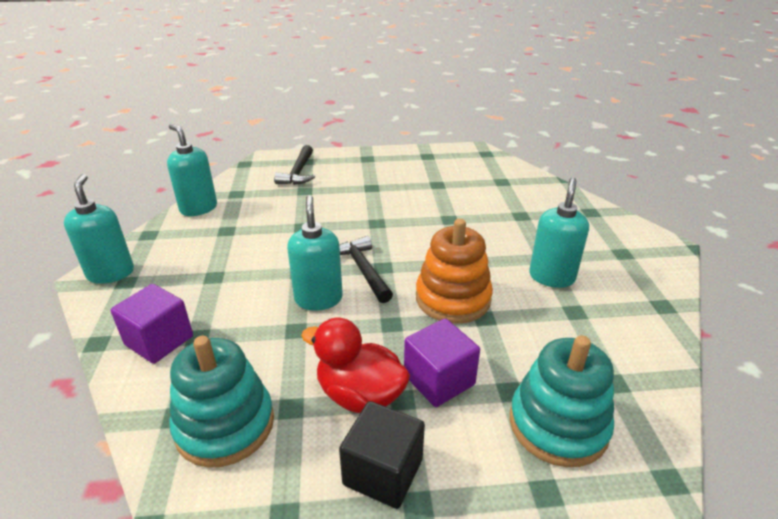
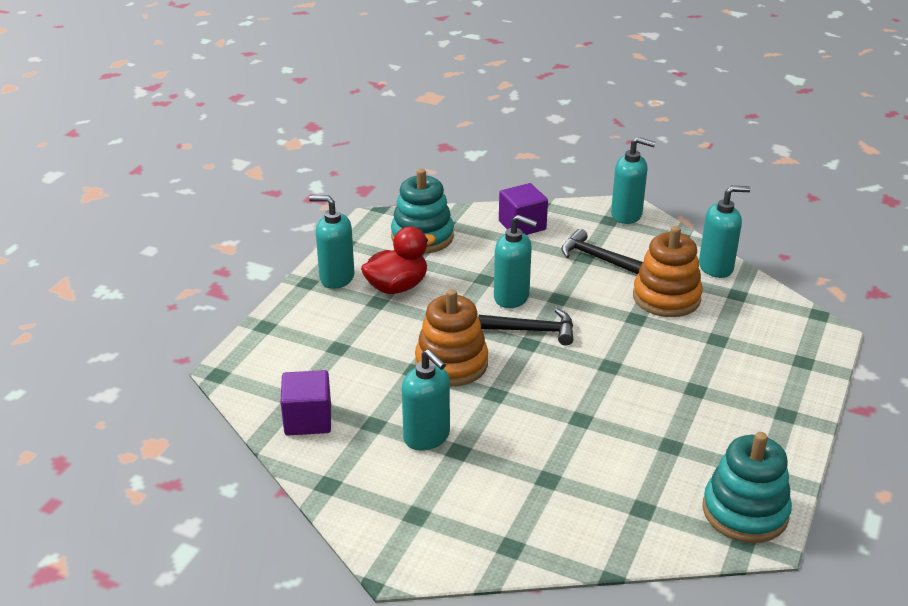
camera: 120 degrees right, 0 degrees up
(261, 220) = (666, 297): none -> orange stacking toy
(298, 172) = (769, 346): black hammer -> black hammer (596, 258)
(383, 472) = (336, 278): black cube -> turquoise soap dispenser
(439, 380) = (377, 322): purple cube -> purple cube (308, 420)
(558, 425) = (294, 353): turquoise stacking toy -> turquoise stacking toy (745, 512)

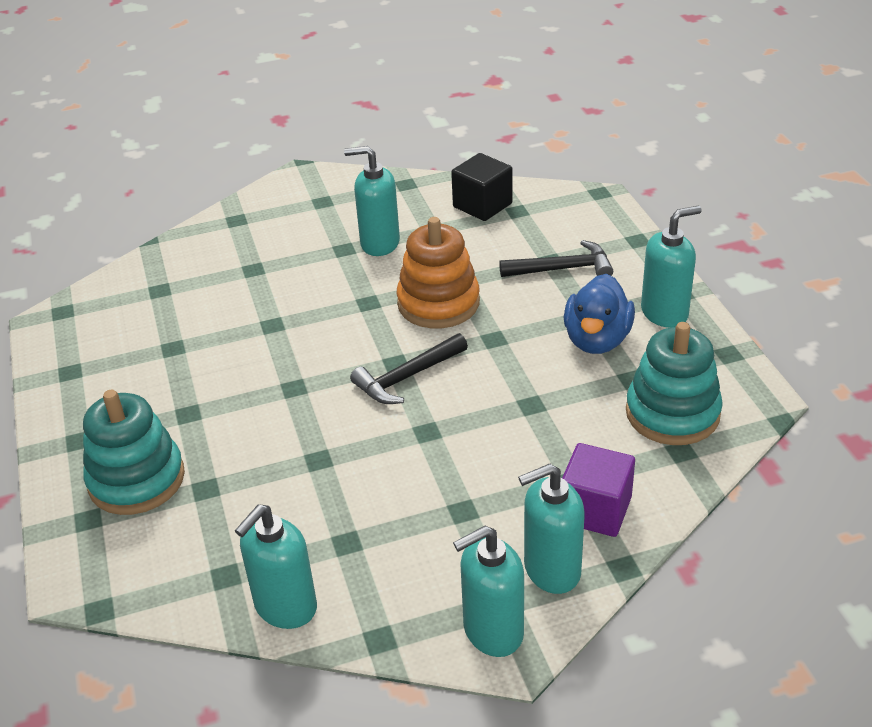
camera: 140 degrees right, 5 degrees up
(308, 420) = (482, 205): purple cube -> black cube
(397, 287) = (597, 340): red duck -> blue duck
(512, 297) = (474, 400): turquoise soap dispenser -> turquoise soap dispenser (551, 570)
(596, 258) = (448, 519): black hammer -> black hammer (563, 269)
(666, 297) = (308, 511): orange stacking toy -> none
(745, 512) = (72, 331): turquoise stacking toy -> turquoise stacking toy (136, 479)

